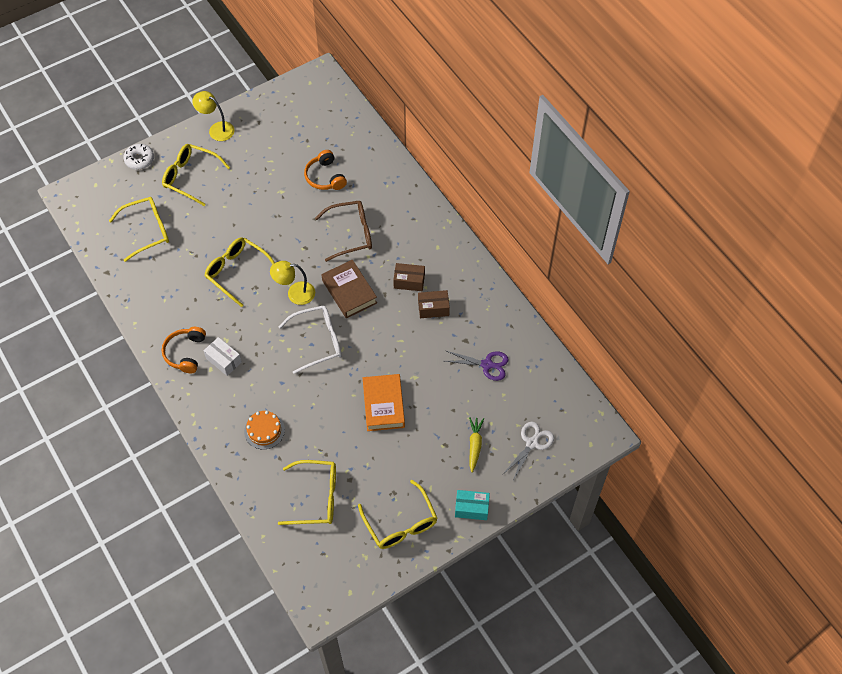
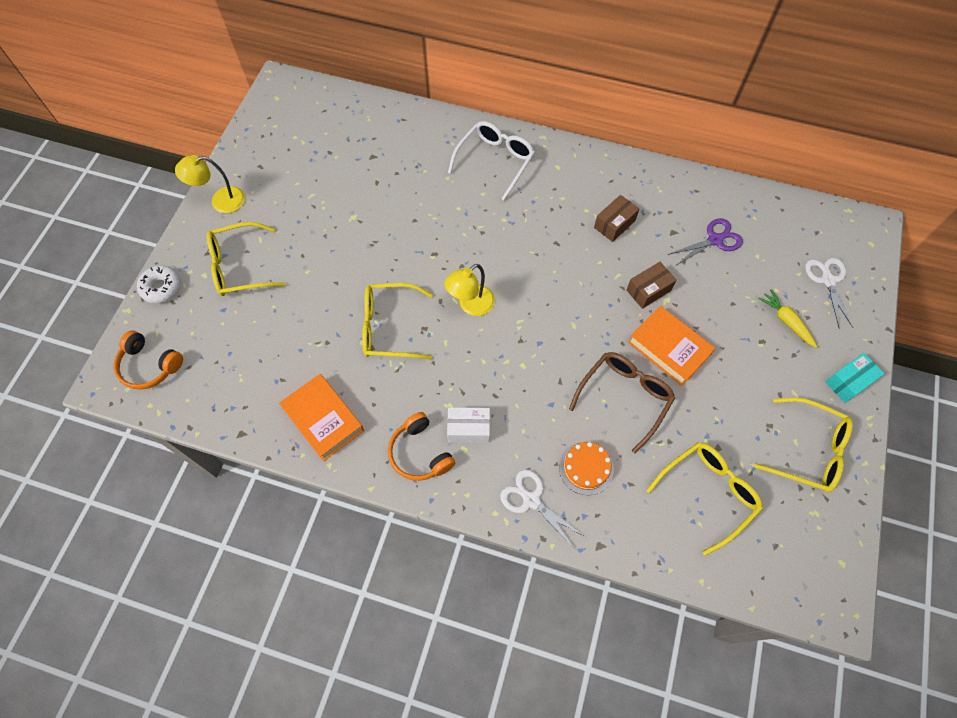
camera: 40 degrees left, 5 degrees up
(147, 231) = (245, 355): yellow glasses -> none
(154, 296) = (323, 419): none -> orange book
(218, 423) = (531, 500): none -> white scissors
(318, 341) = (543, 335): white glasses -> white glasses (495, 161)
(325, 177) = (383, 174): orange headphones -> orange headphones (149, 366)
(349, 292) = (521, 265): brown book -> none
(351, 234) = (465, 210): brown glasses -> brown glasses (625, 397)
(409, 281) = (566, 215): brown box -> brown box (648, 290)

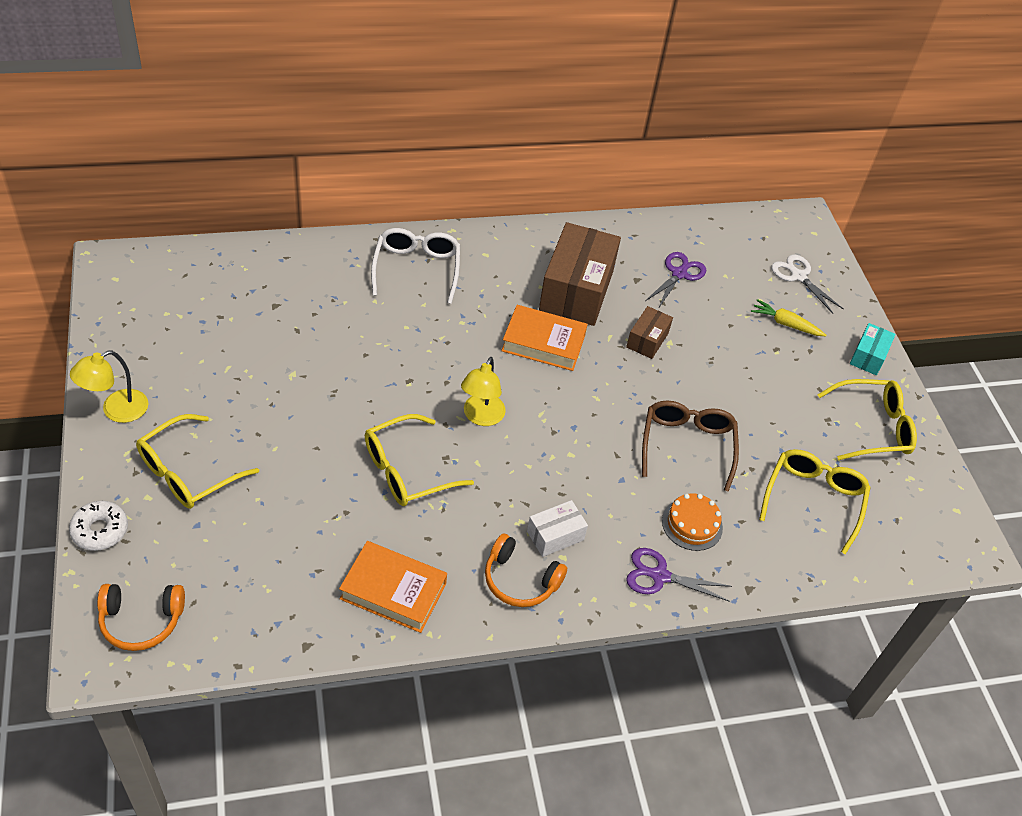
camera: 35 degrees left, 15 degrees down
(531, 500) = (660, 576): white scissors -> purple scissors
(614, 224) = (576, 290): brown box -> brown box, size x2.05
(669, 348) = (699, 386): orange book -> orange book (543, 343)

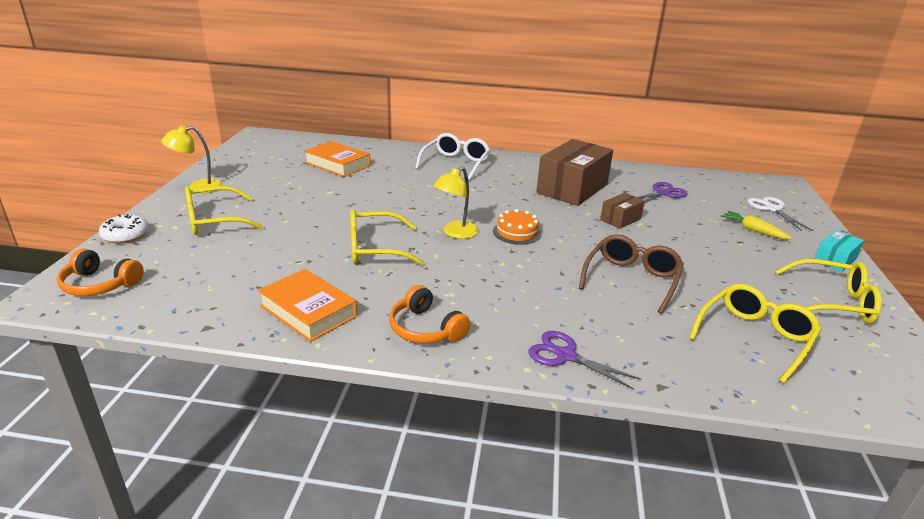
camera: 25 degrees right, 20 degrees down
(543, 343) = (531, 207): orange book -> orange book (337, 164)
(555, 535) = (476, 308): white box -> none
(692, 524) = (615, 328): orange cake -> orange cake (517, 232)

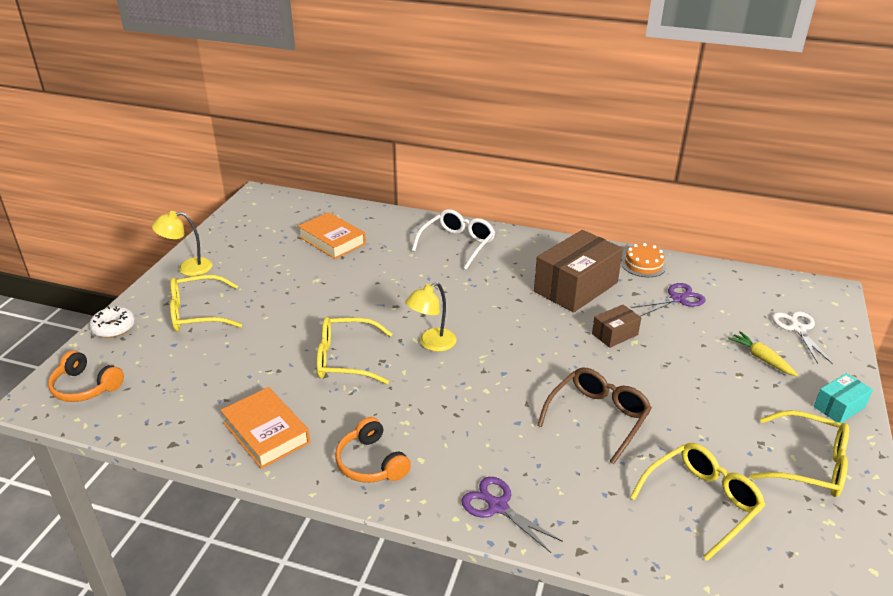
camera: 10 degrees right, 5 degrees up
(517, 232) = (496, 346): orange cake -> orange cake (643, 265)

